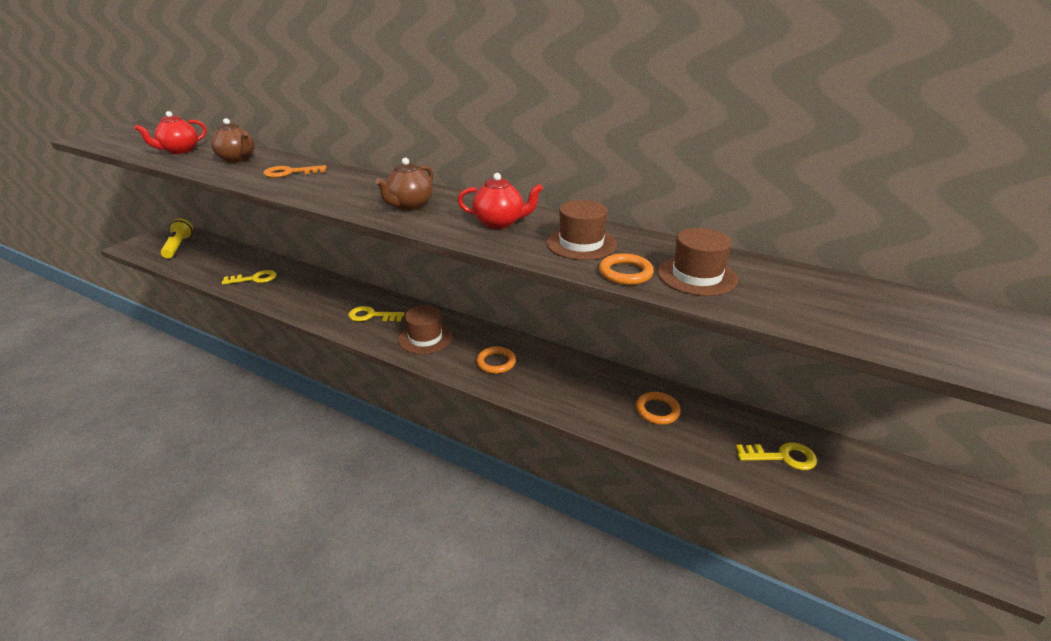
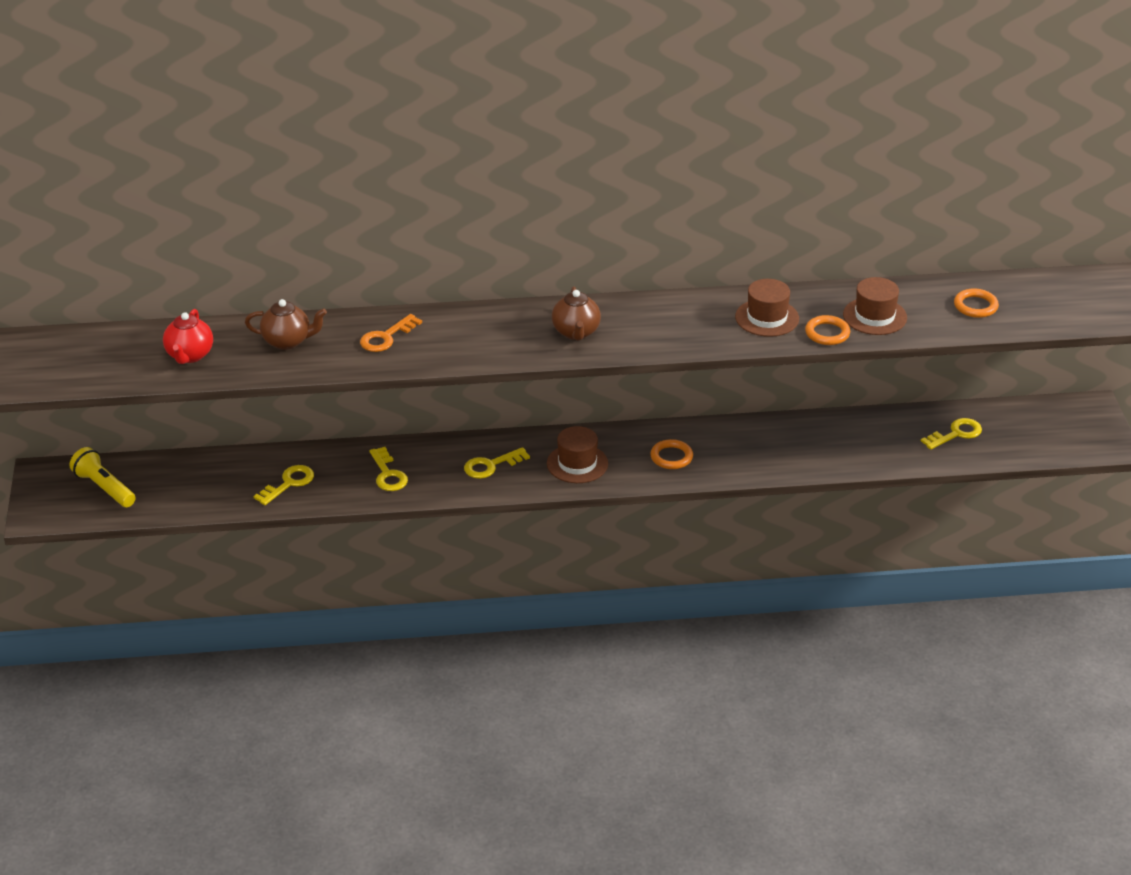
camera: 35 degrees left, 5 degrees up
(309, 295) = (388, 474): none -> yellow key
(500, 223) = (679, 321): red teapot -> none
(657, 410) = (843, 439): orange ring -> orange ring (975, 306)

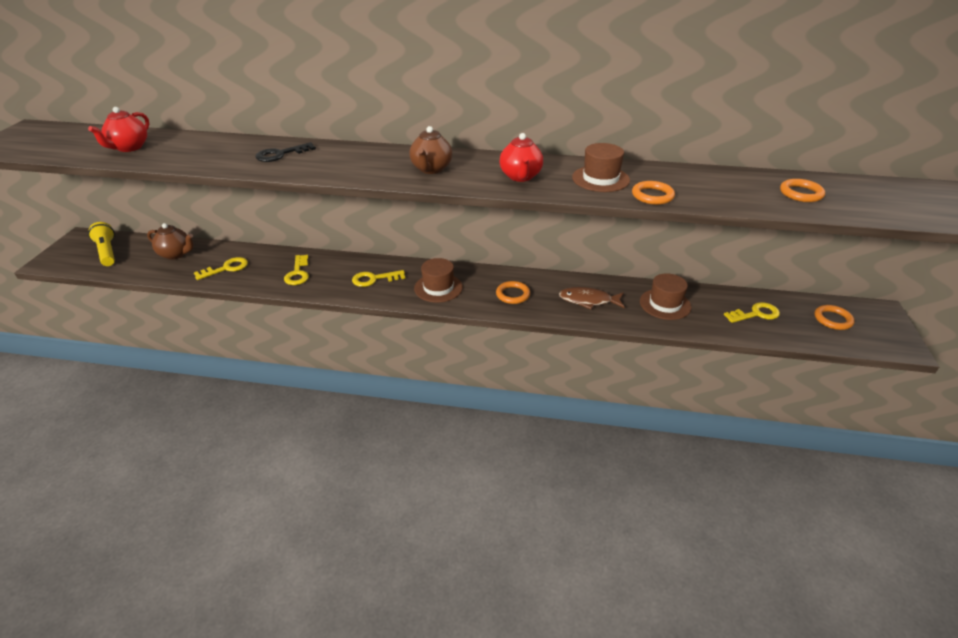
camera: 15 degrees right, 0 degrees up
(287, 341) = (207, 148): brown teapot -> brown teapot (176, 254)
(386, 337) = (281, 154): orange key -> black key
(680, 328) = (520, 177): none -> red teapot
(763, 449) = (588, 300): none -> brown fish
(874, 316) = (701, 189): brown hat -> brown hat (665, 304)
(1040, 426) = (833, 319): none -> orange ring

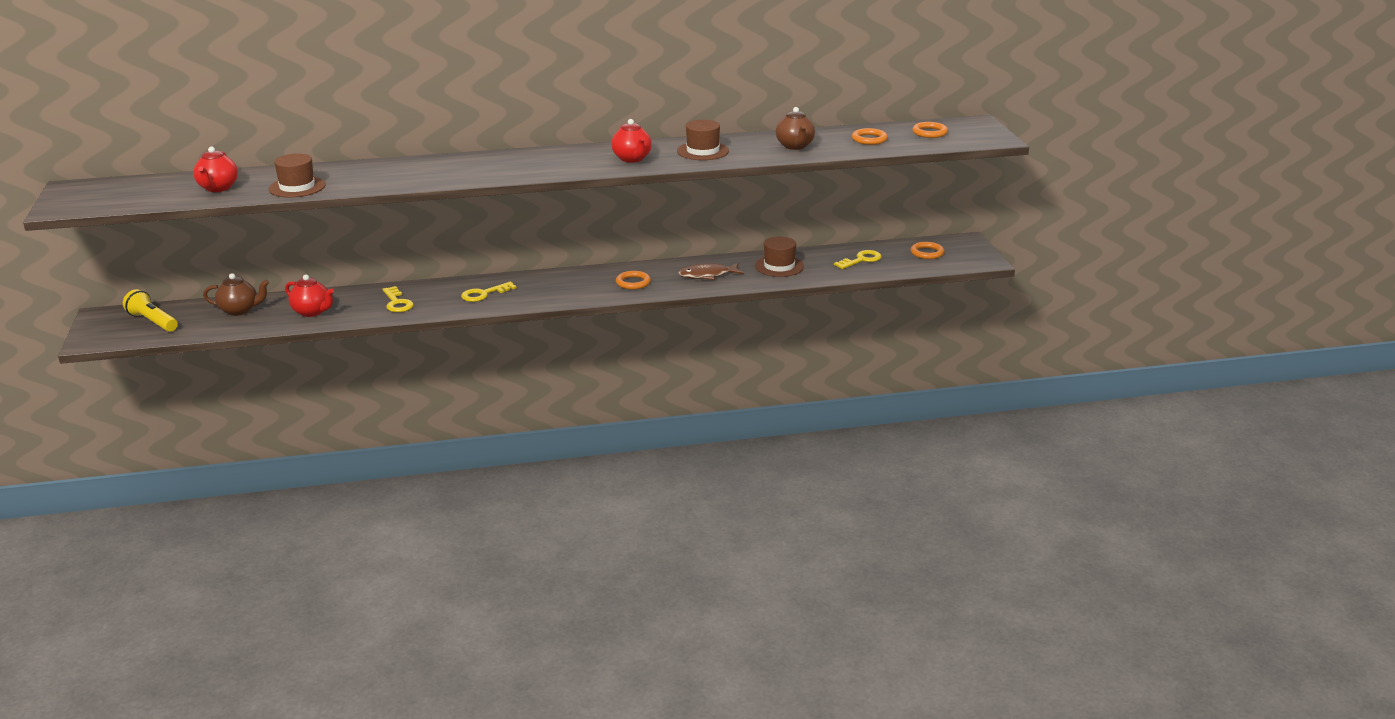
camera: 20 degrees left, 10 degrees down
(226, 268) = (312, 312): yellow key -> red teapot
(281, 154) = (387, 172): black key -> none
(431, 169) = (546, 164): brown teapot -> brown teapot (795, 146)
(438, 288) = (555, 290): brown hat -> brown hat (297, 187)
(652, 196) = (752, 157): orange ring -> orange ring (929, 133)

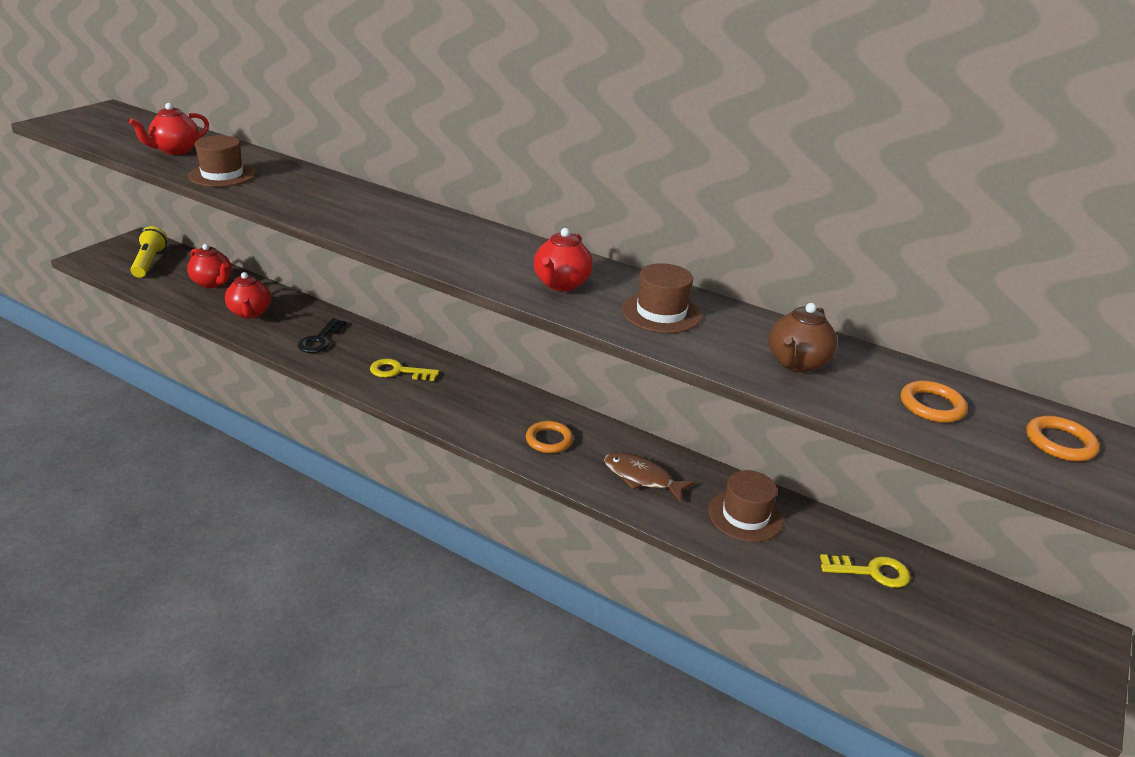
camera: 40 degrees right, 5 degrees up
(239, 310) = (213, 283): brown teapot -> red teapot
(397, 303) = (320, 340): yellow key -> black key
(927, 253) = (991, 619): orange ring -> none

